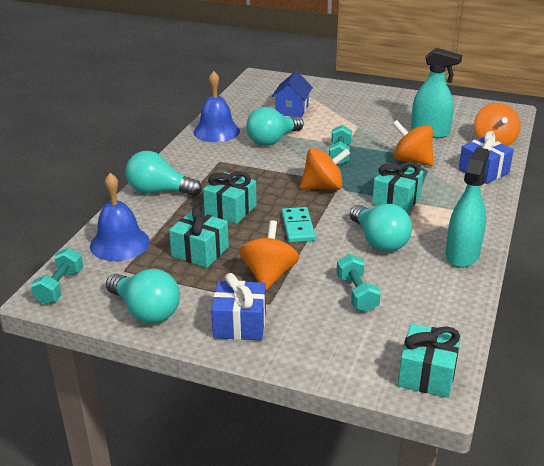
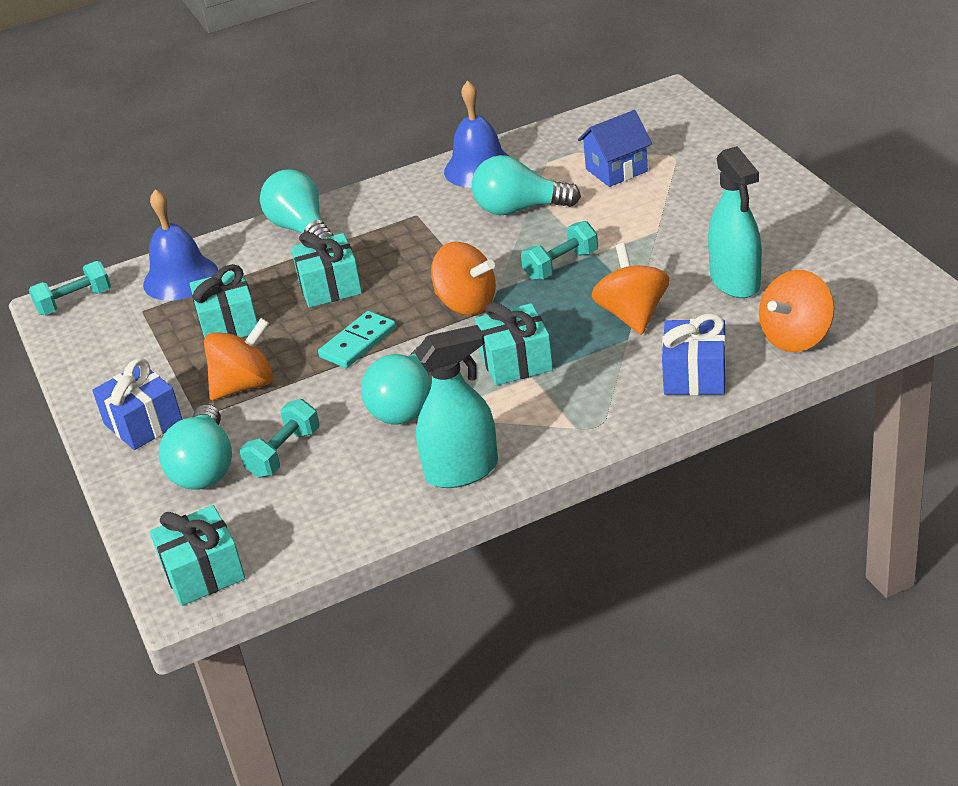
camera: 50 degrees right, 5 degrees up
(146, 311) = (98, 365): turquoise light bulb -> turquoise light bulb (205, 468)

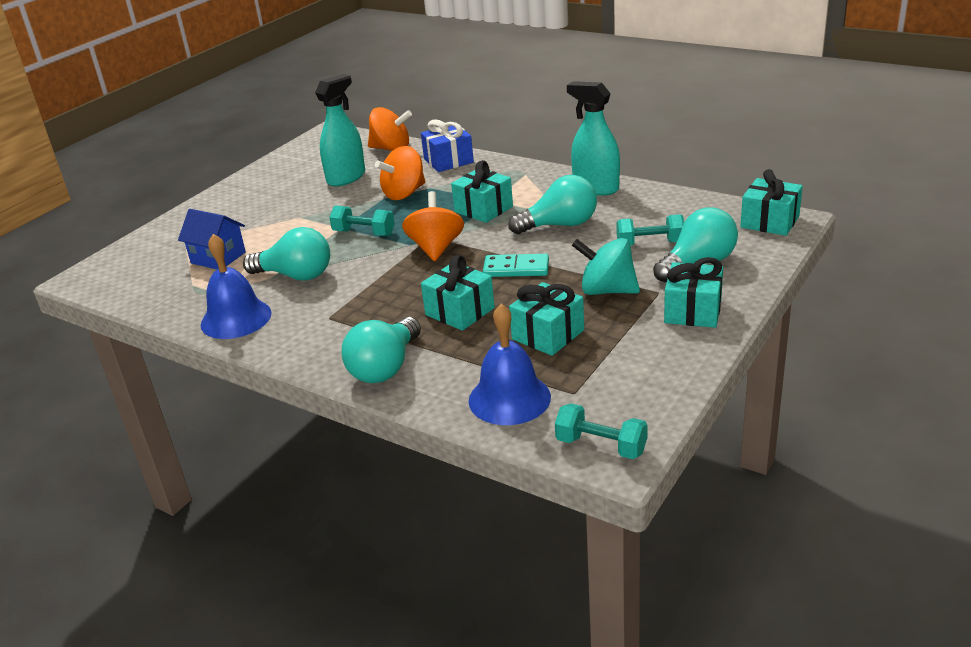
camera: 125 degrees left, 5 degrees down
(143, 423) = (693, 311): blue gift -> turquoise gift
(244, 385) = (607, 290): orange spinning top -> turquoise spinning top
(519, 209) = (296, 275): turquoise light bulb -> turquoise light bulb turned 45 degrees counterclockwise

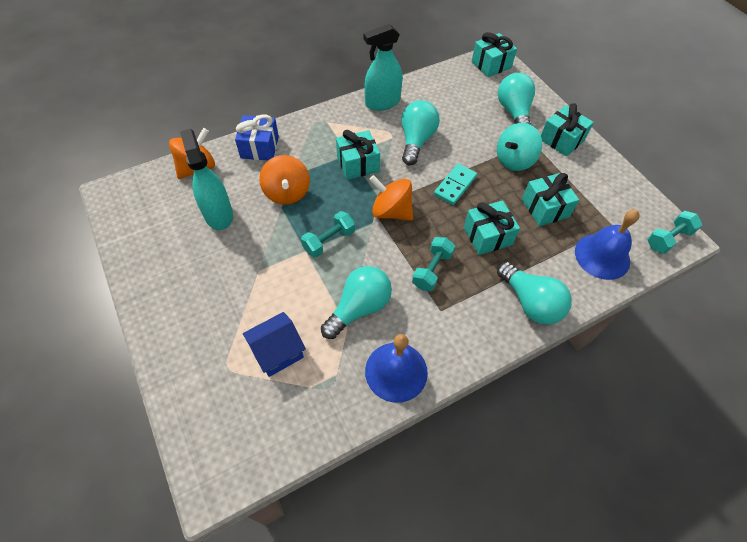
camera: 65 degrees left, 25 degrees up
(650, 244) = (475, 117): turquoise dumbbell -> turquoise dumbbell (432, 270)

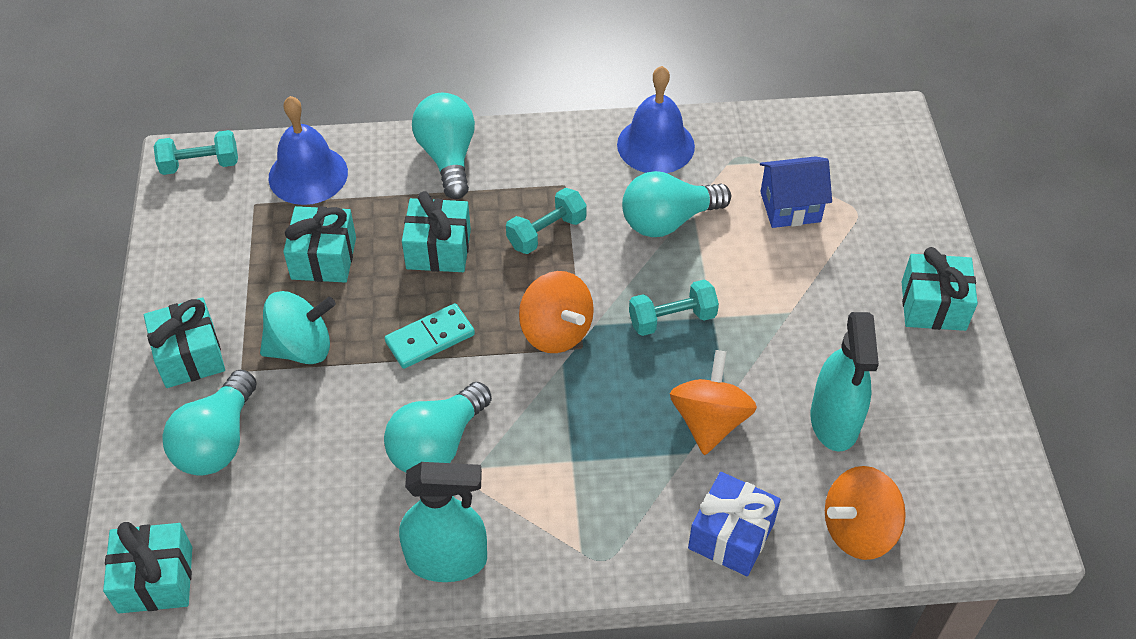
camera: 155 degrees left, 5 degrees down
(358, 164) = (566, 434): turquoise gift -> turquoise gift (933, 306)

